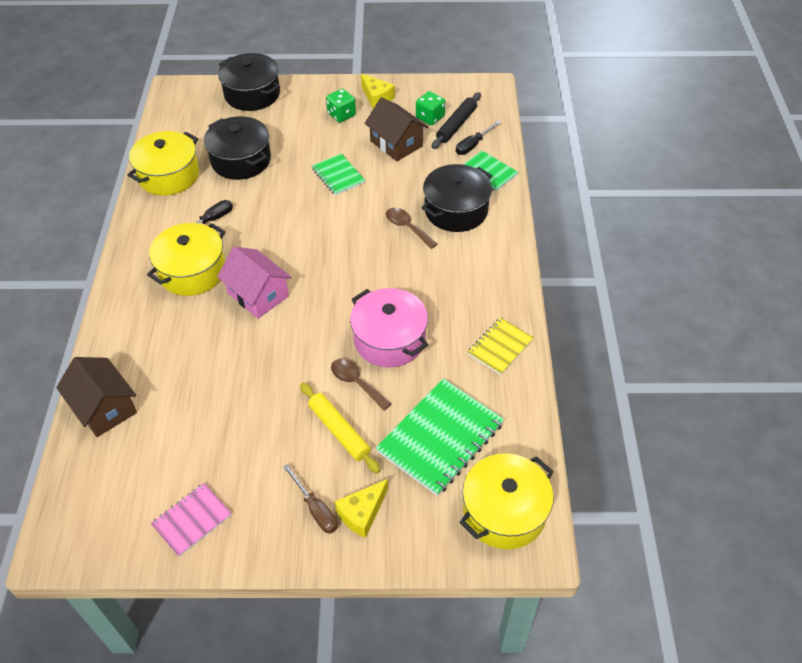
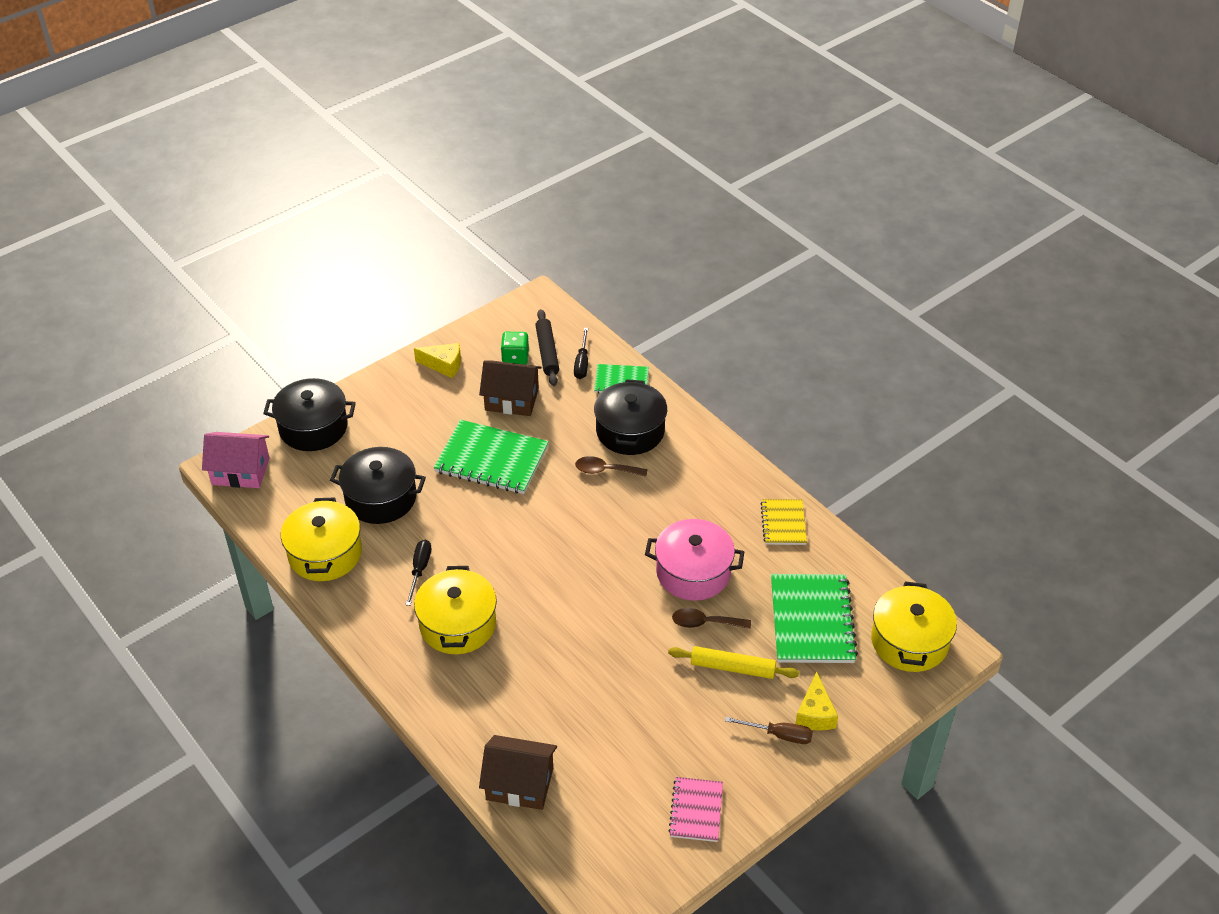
camera: 40 degrees left, 5 degrees down
(258, 295) = (542, 606): pink house -> pink house (240, 471)
(338, 175) = (492, 459): green notebook -> green notebook, size x1.76
(341, 115) = (428, 400): green dice -> none

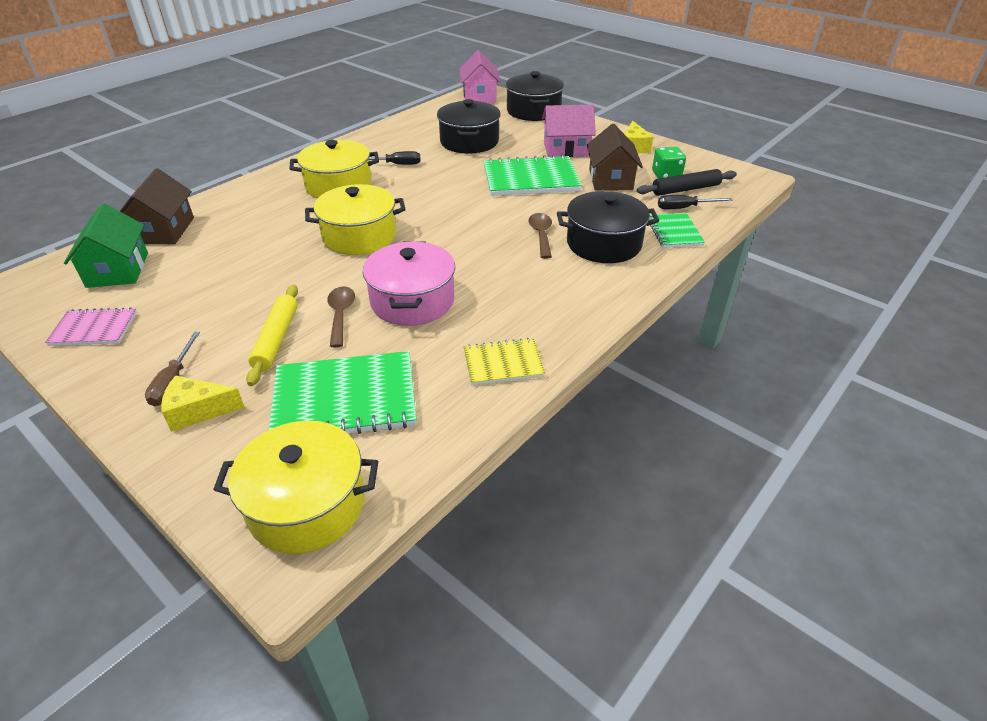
camera: 80 degrees right, 5 degrees down
(325, 553) = (407, 130): yellow pot -> yellow pot (359, 236)
(430, 418) = (566, 149): none -> pink house
(492, 459) = (530, 179): green notebook -> green notebook turned 75 degrees clockwise
(594, 812) = (118, 270): none -> green house

